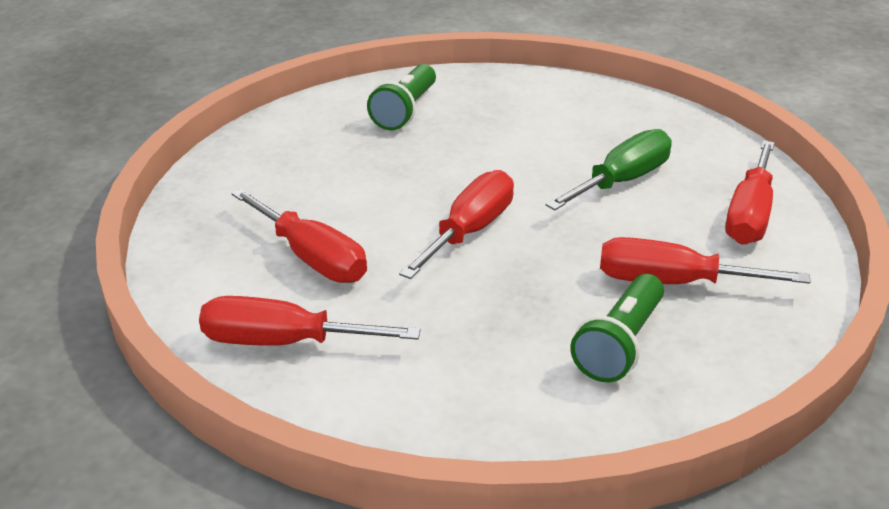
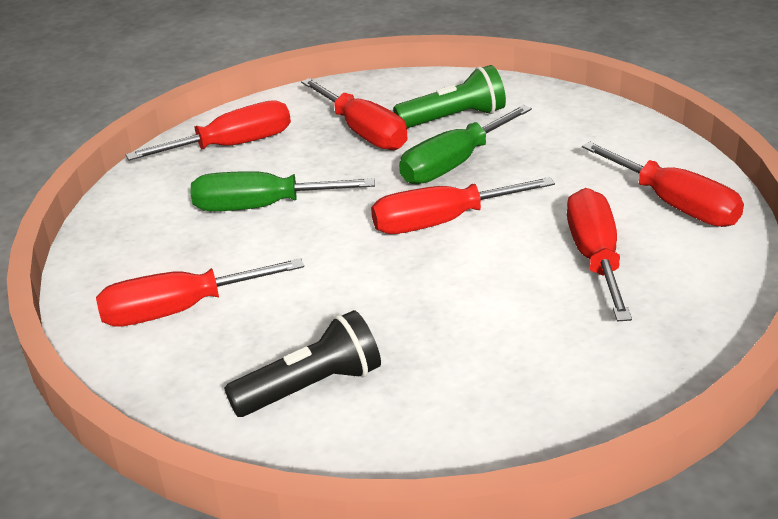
camera: 135 degrees left, 0 degrees up
(405, 111) = (311, 387): green flashlight -> black flashlight
(538, 288) = (453, 164): none -> green screwdriver
(546, 108) = (179, 310): none -> red screwdriver

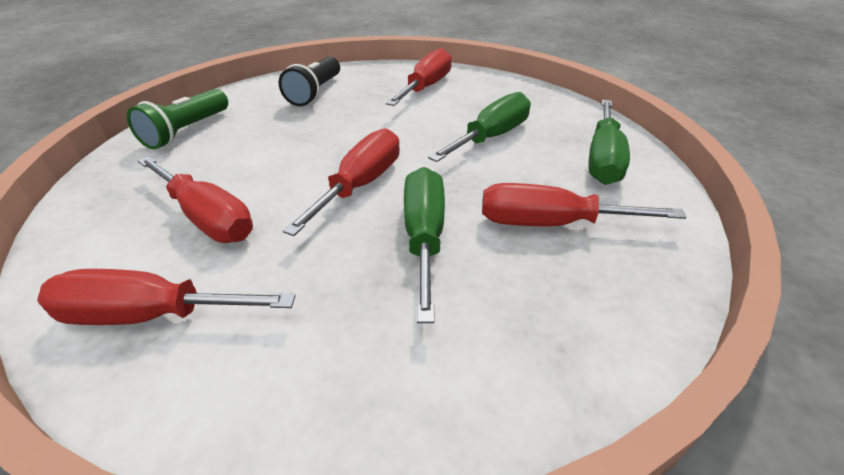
camera: 130 degrees right, 5 degrees up
(233, 145) = (603, 159): red screwdriver -> green screwdriver
(454, 118) = (510, 294): green flashlight -> green flashlight (186, 131)

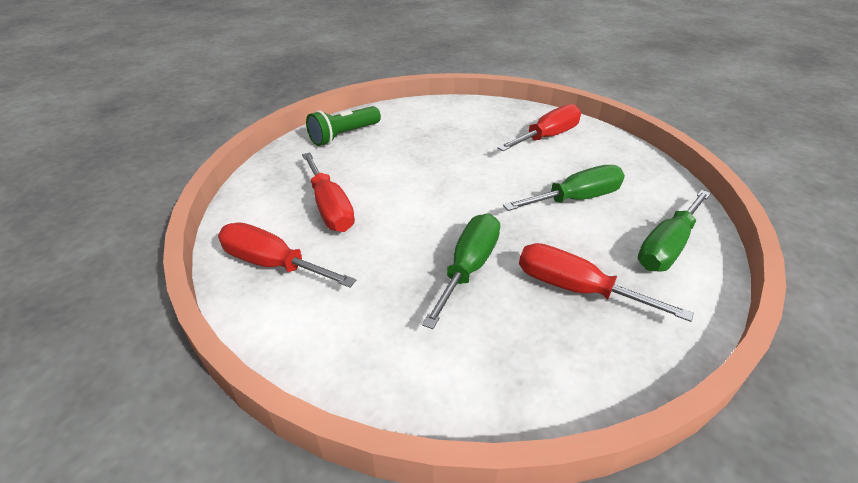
camera: 25 degrees right, 0 degrees up
(315, 93) = (451, 122): black flashlight -> none
(361, 185) = (445, 212): red screwdriver -> none

